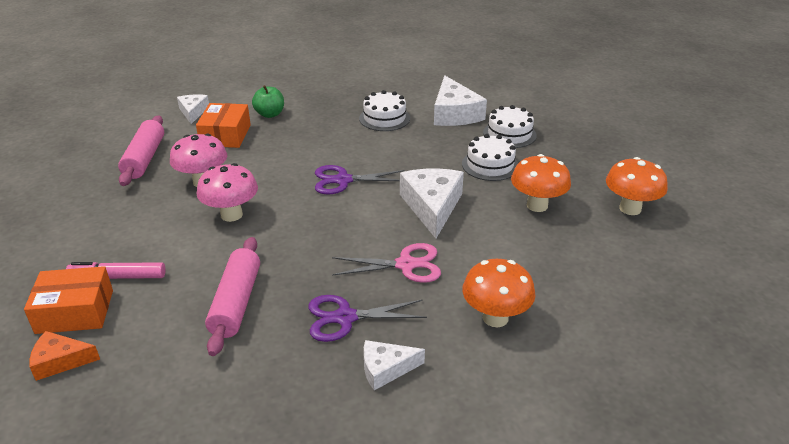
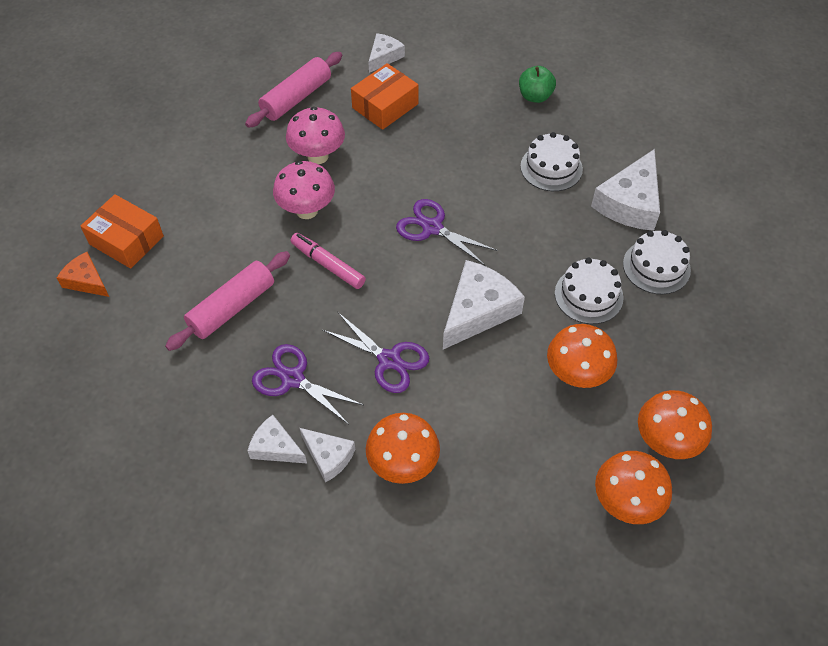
camera: 40 degrees right, 20 degrees up
(118, 277) = (177, 225): pink marker -> pink marker (328, 265)
(270, 114) = (448, 99): green apple -> green apple (535, 96)
(405, 265) = (389, 360): pink scissors -> purple scissors
(435, 348) = (328, 456): none -> white cheese
(653, 250) = (626, 503): none -> orange mushroom

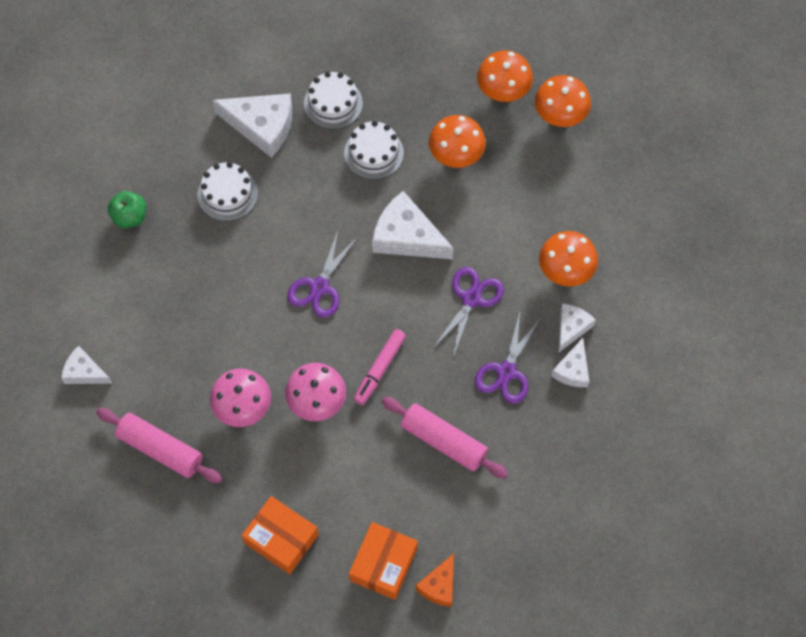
camera: 100 degrees left, 10 degrees up
(385, 106) = (161, 357): orange box -> orange box (281, 539)

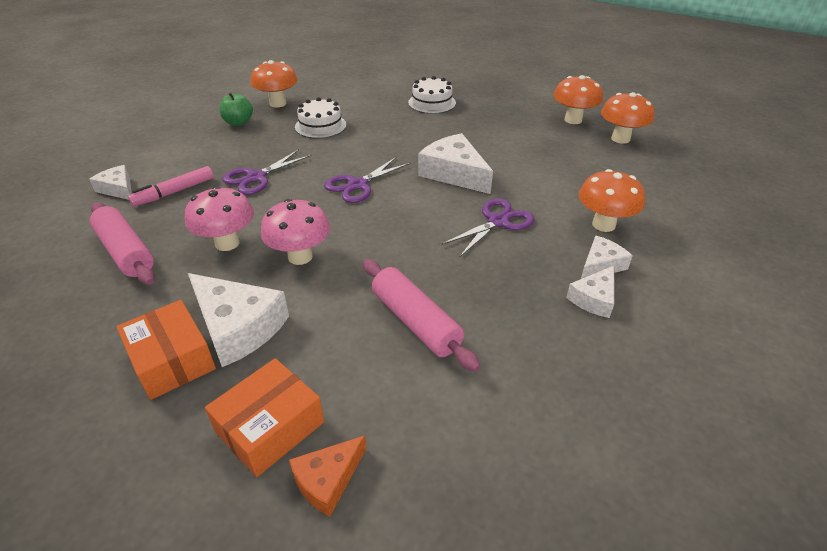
camera: 20 degrees right, 25 degrees down
(262, 126) = (371, 103): white cheese -> white cheese (238, 327)
(374, 153) = (450, 128): white cake -> none
(380, 369) = (379, 248): pink marker -> pink marker (175, 192)
(456, 156) = (519, 142): orange mushroom -> orange mushroom (278, 103)
(506, 371) = (514, 281): purple scissors -> purple scissors (256, 177)

